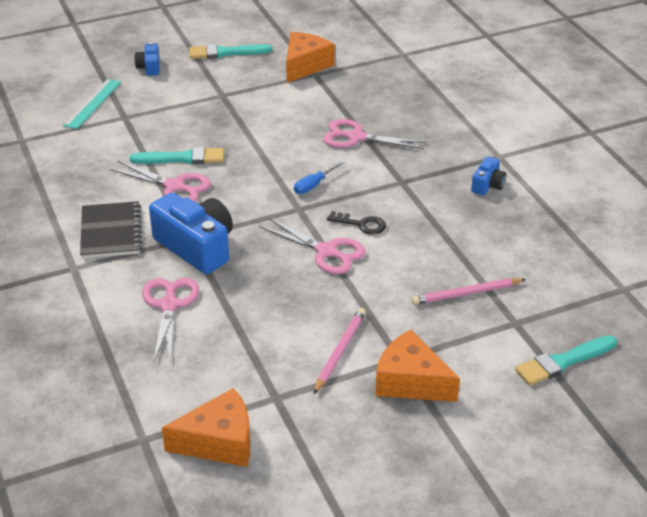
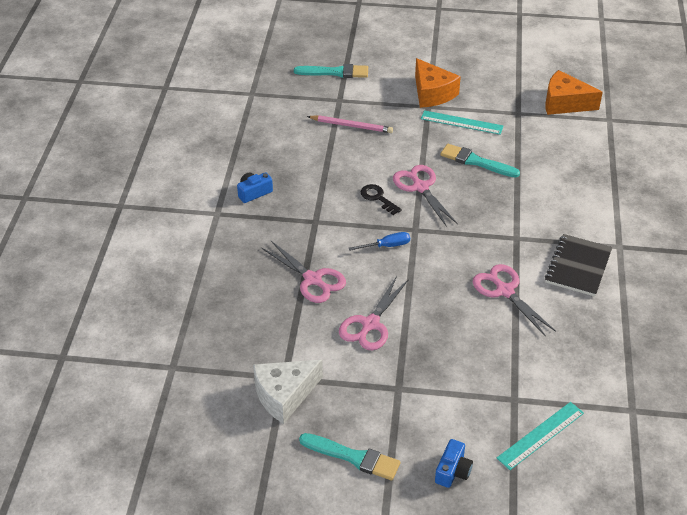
camera: 150 degrees left, 5 degrees up
(169, 305) = (557, 190): pink scissors -> pink scissors (370, 324)
(182, 158) = (482, 320): turquoise brush -> turquoise brush (476, 161)
(196, 247) = (515, 227): blue camera -> none
(305, 65) = (284, 395): orange cheese -> white cheese
(339, 351) = (461, 122): pink pencil -> turquoise ruler

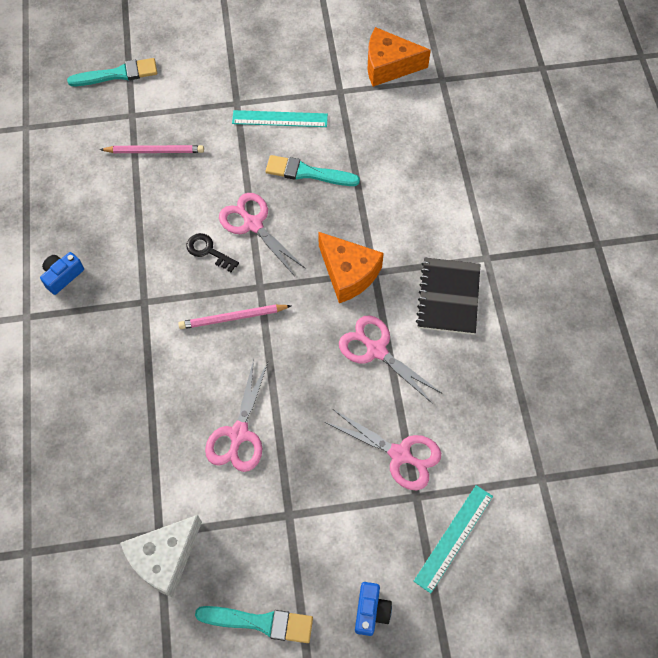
camera: 15 degrees left, 20 degrees up
(313, 279) = (160, 387): pink scissors -> pink scissors (400, 455)
(386, 246) = (233, 318): blue screwdriver -> pink pencil
(432, 93) = (237, 82): orange cheese -> orange cheese (348, 273)

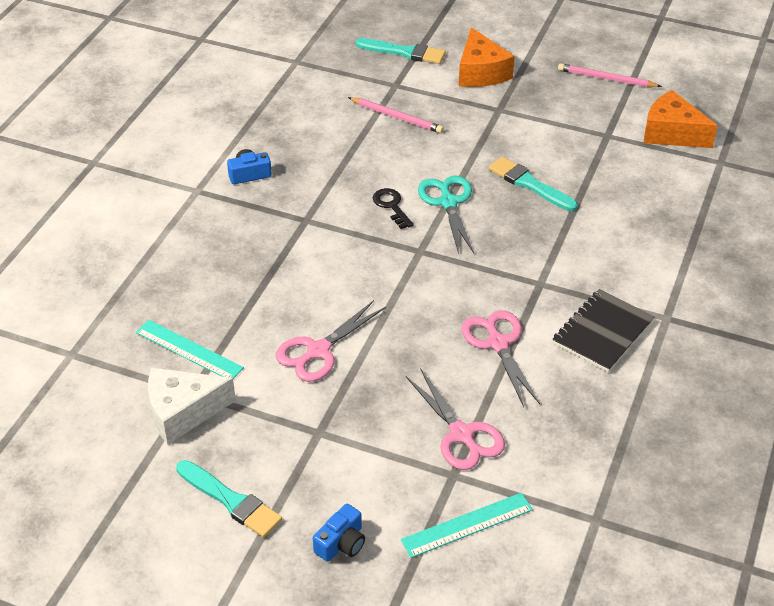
camera: 30 degrees right, 20 degrees down
(233, 318) = (377, 263): pink pencil -> pink pencil (606, 79)
(253, 224) = (448, 202): pink scissors -> turquoise scissors
(280, 119) = (532, 135): turquoise ruler -> turquoise ruler (189, 350)
(348, 273) = (513, 274): orange cheese -> orange cheese (481, 72)

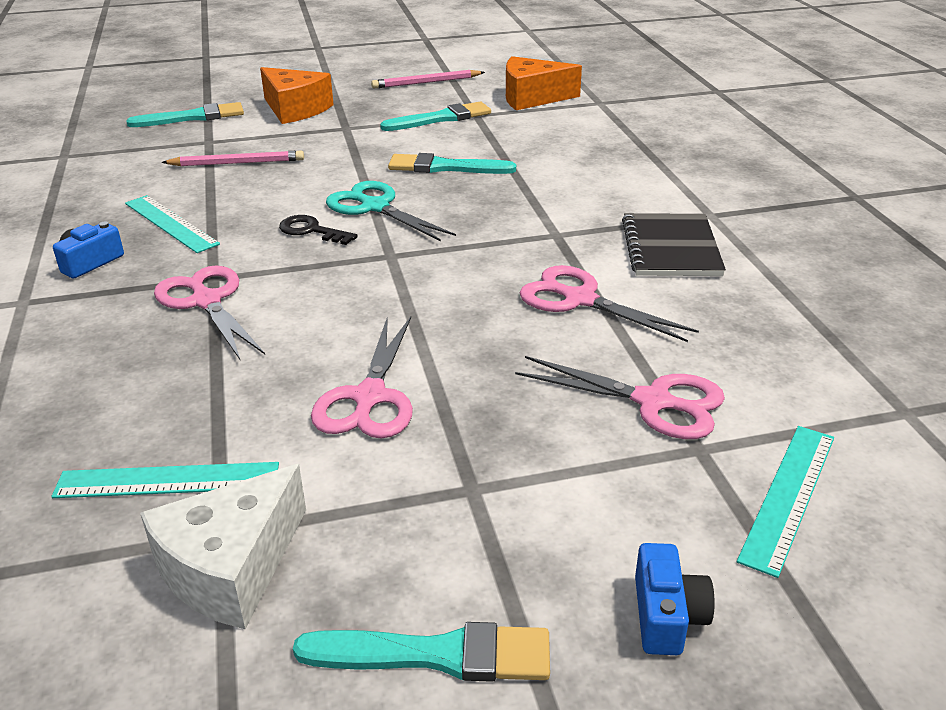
camera: 35 degrees left, 10 degrees down
(289, 237) = (207, 301): none -> pink scissors
(315, 160) = (171, 223): none -> turquoise ruler
(577, 128) = (441, 118): none -> turquoise brush

